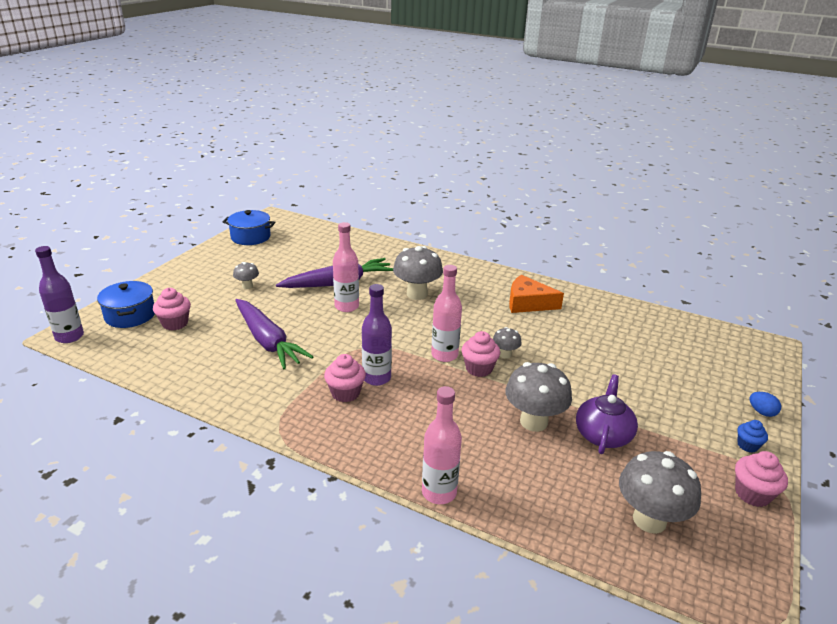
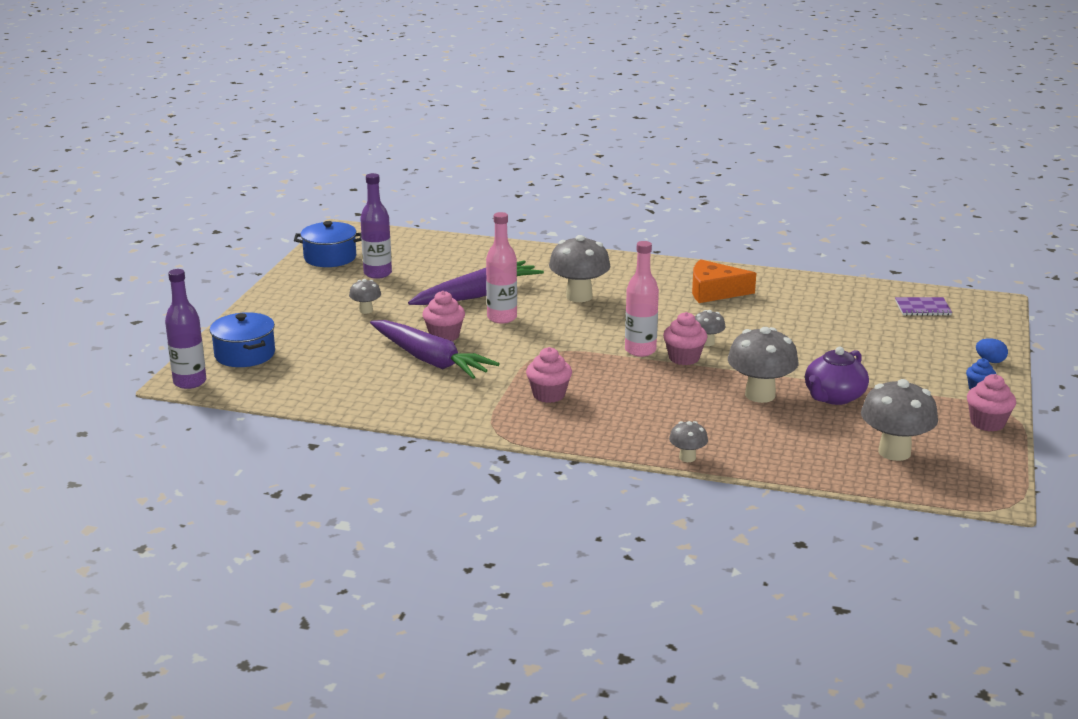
camera: 10 degrees left, 5 degrees down
(175, 323) = (306, 356): pink cupcake -> pink cupcake (444, 336)
(376, 378) = (575, 378): purple bottle -> purple bottle (377, 273)
(439, 492) = (687, 458): pink bottle -> grey mushroom
(603, 434) = (834, 397): purple teapot -> purple teapot turned 150 degrees counterclockwise
(704, 343) = (922, 308): none -> purple notebook

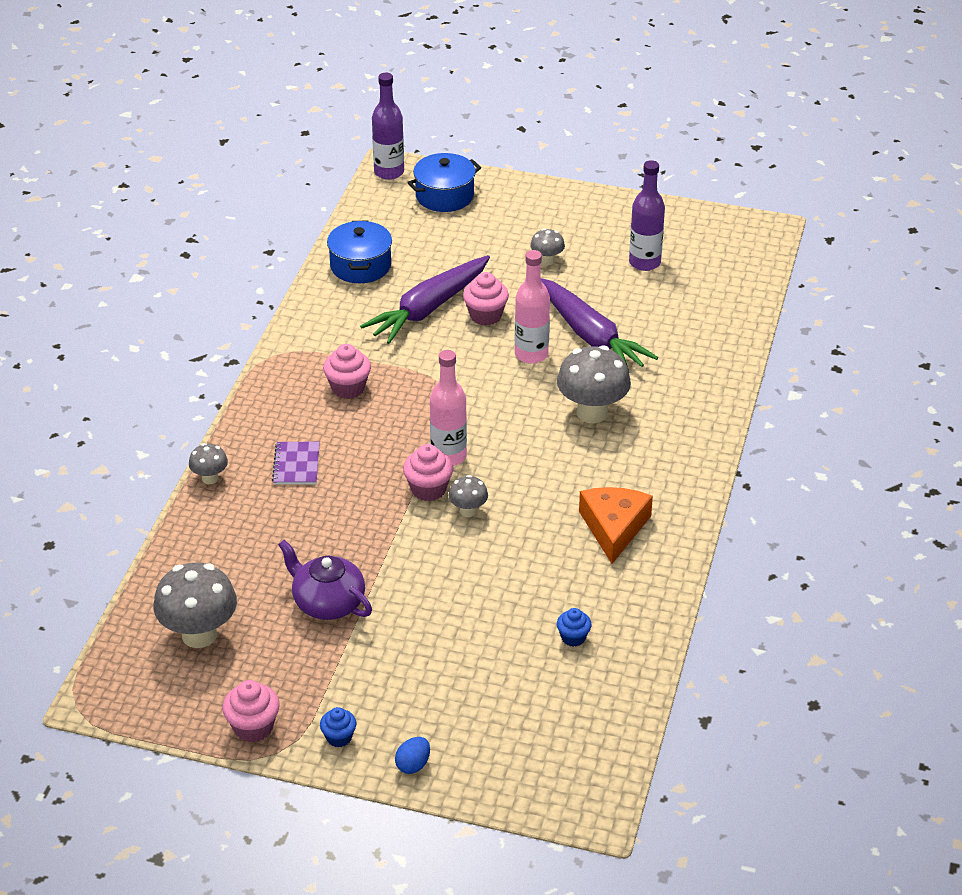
camera: 90 degrees right, 15 degrees up
(330, 257) = (686, 227): blue pot -> blue pot (360, 266)
(760, 395) = (336, 542): grey mushroom -> none
(836, 307) = (573, 637): none -> blue cupcake
(922, 308) = (573, 726): purple notebook -> purple notebook (296, 465)

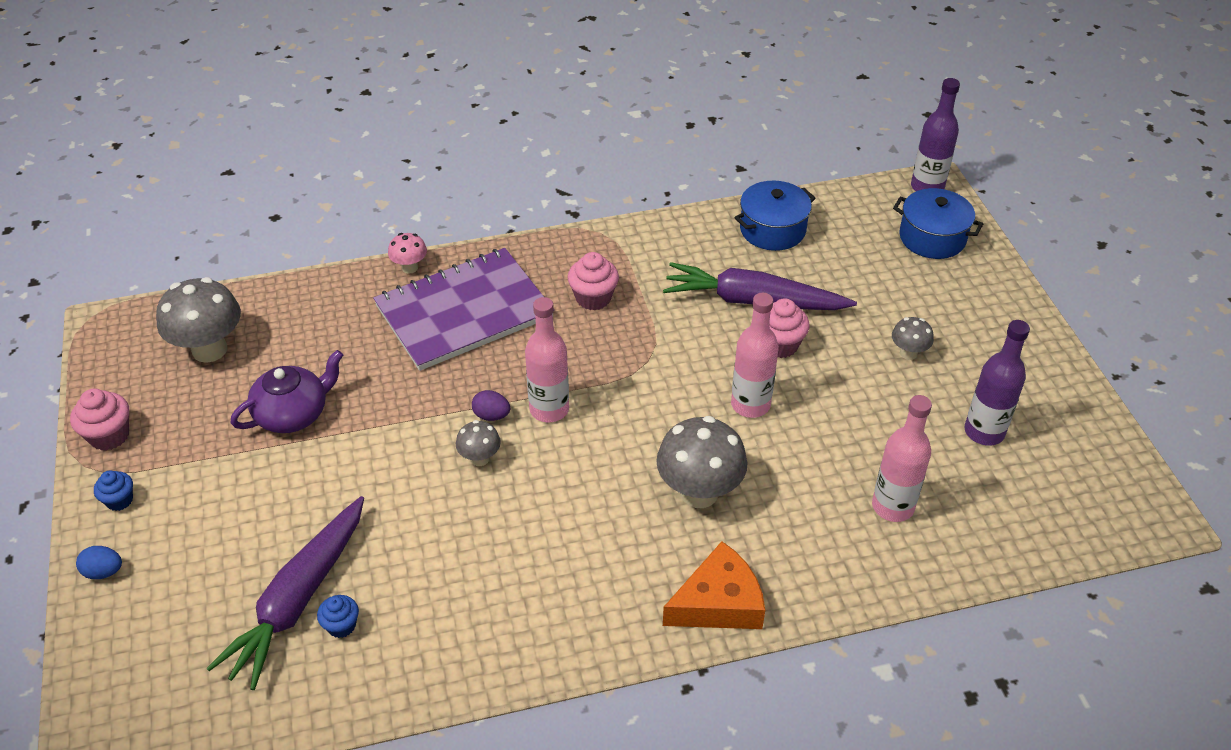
camera: 60 degrees right, 5 degrees up
(210, 478) = (410, 267): grey mushroom -> pink mushroom
(296, 465) = (464, 312): purple notebook -> purple notebook, size x2.41
(327, 602) = (293, 414): purple teapot -> purple teapot turned 45 degrees clockwise
(428, 489) = (491, 415): pink cupcake -> purple egg
(590, 335) = (821, 438): purple carrot -> purple carrot (298, 599)
(614, 527) = (531, 589): orange cheese -> orange cheese (718, 603)
(674, 331) = (892, 506): none -> pink bottle

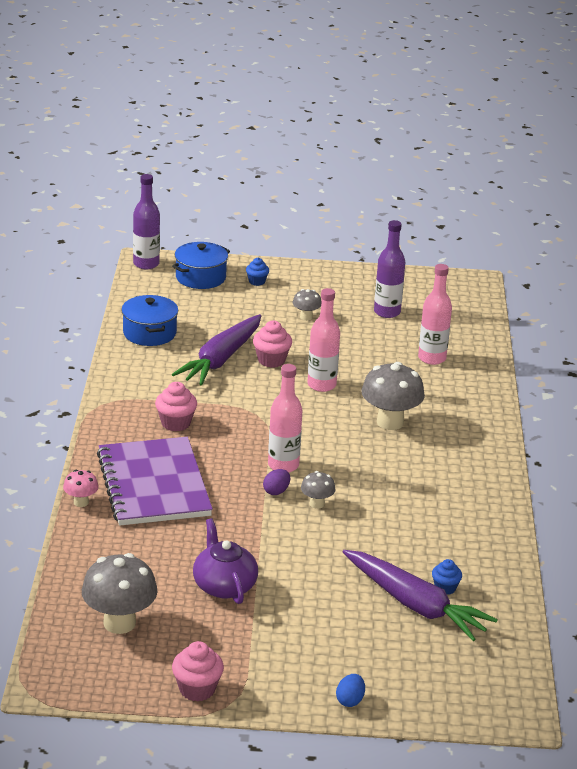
camera: 75 degrees left, 15 degrees down
(119, 500) = (276, 687): blue cupcake -> blue cupcake (257, 281)
(718, 603) = (481, 436): orange cheese -> none

